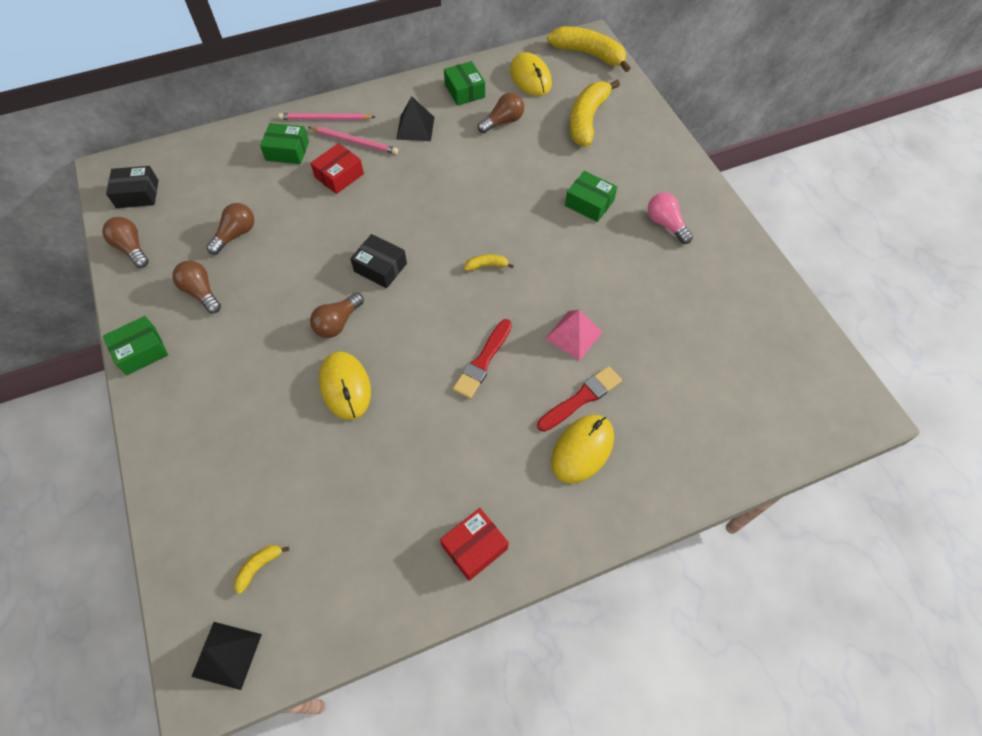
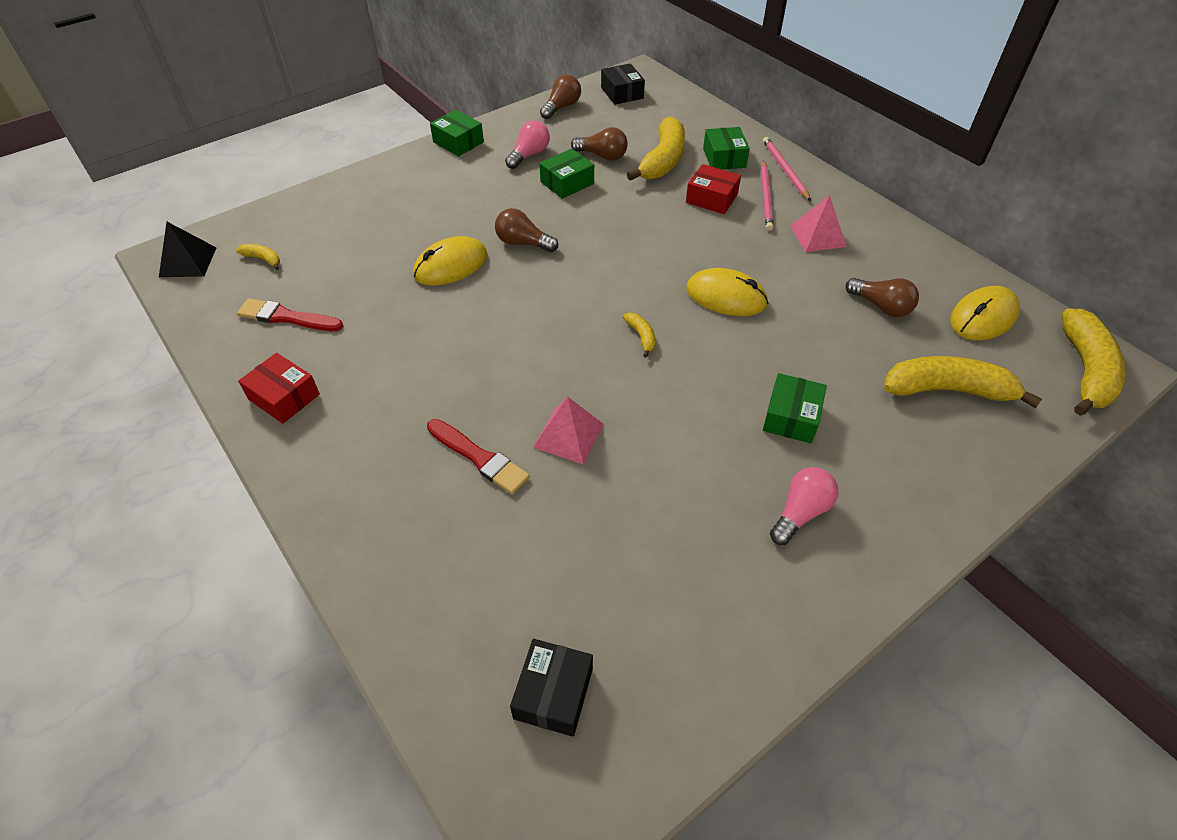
camera: 75 degrees right, 10 degrees down
(201, 292) = (529, 155): brown light bulb -> pink light bulb
(268, 193) = (663, 160): none -> yellow banana
(380, 267) = (603, 255): black box -> black box (553, 693)
(415, 128) = (817, 236): black pyramid -> pink pyramid
(464, 91) = (909, 262): green box -> green box (567, 183)
(483, 361) = (507, 359): red brush -> red brush (287, 317)
(582, 449) = (409, 470): yellow mouse -> yellow mouse (726, 296)

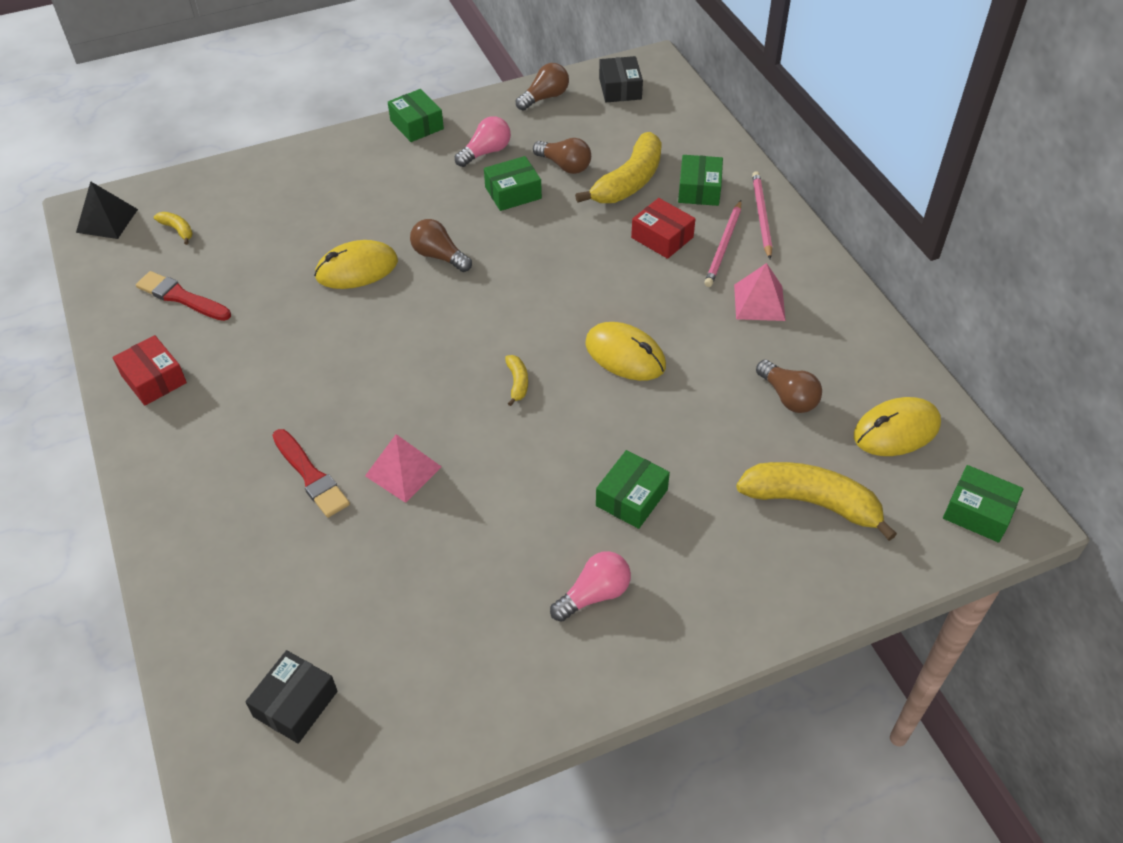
camera: 15 degrees right, 0 degrees up
(1085, 370) = (978, 512): yellow banana -> green box

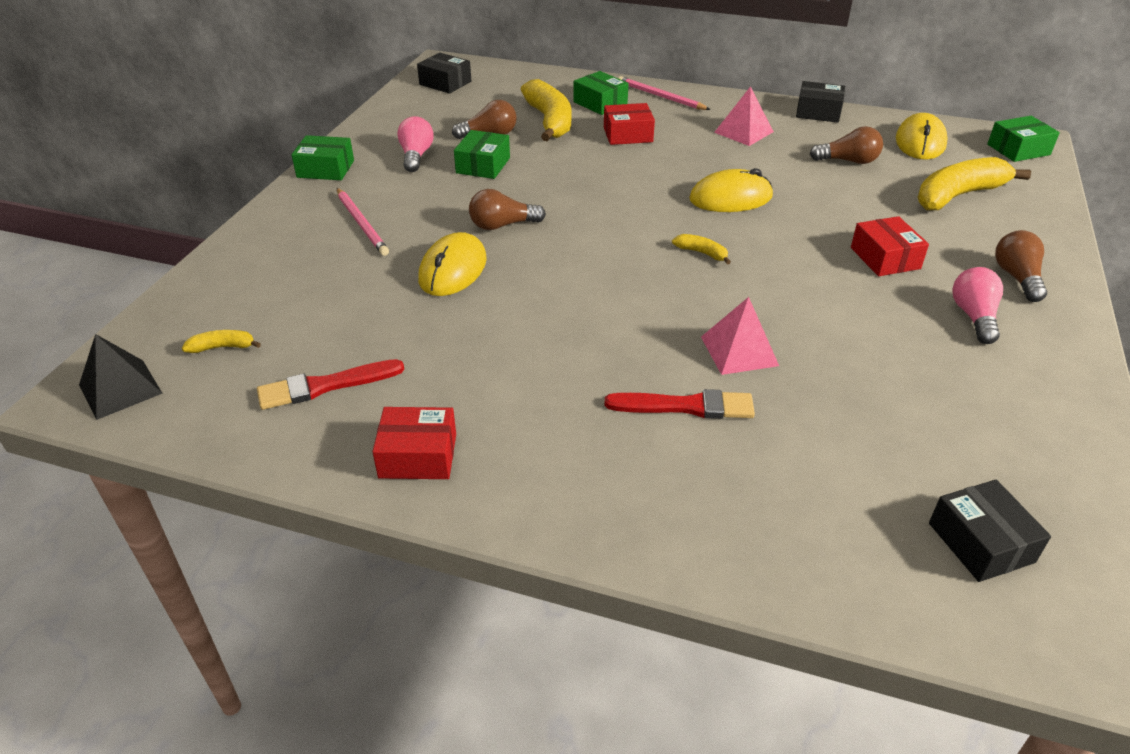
camera: 50 degrees left, 10 degrees down
(545, 97) = (399, 110): brown light bulb -> brown light bulb (1017, 278)
(631, 497) = (885, 258): green box -> red box
(723, 246) = (670, 119): pink pencil -> pink pencil (362, 224)
(868, 330) = (818, 112): none -> black box

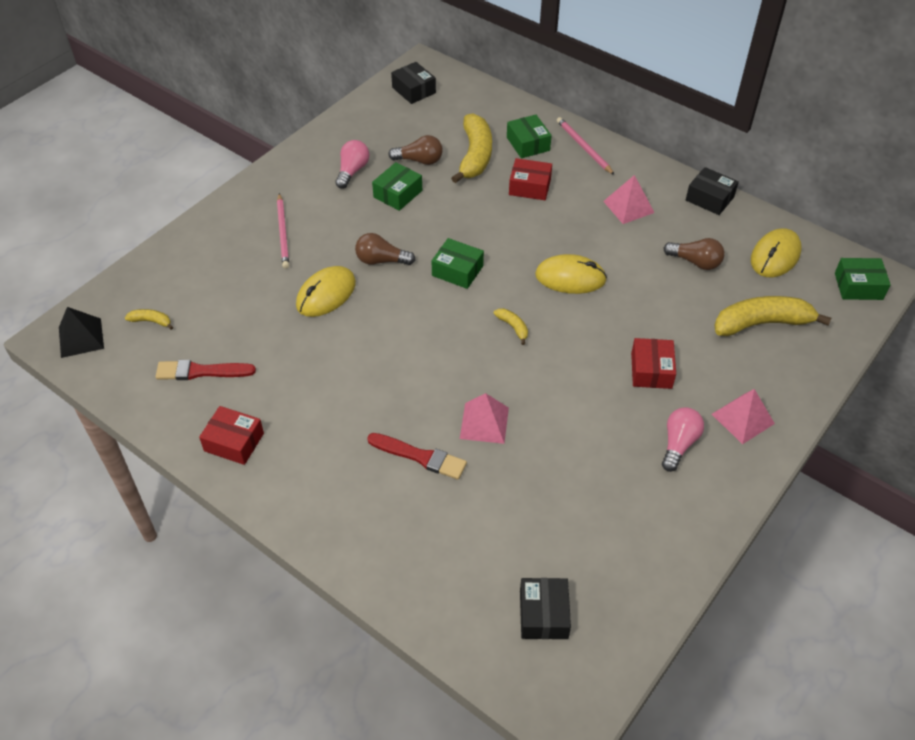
camera: 20 degrees right, 10 degrees up
(325, 169) = (280, 169): green box -> green box (457, 271)
(1017, 278) = (742, 418): brown light bulb -> pink pyramid

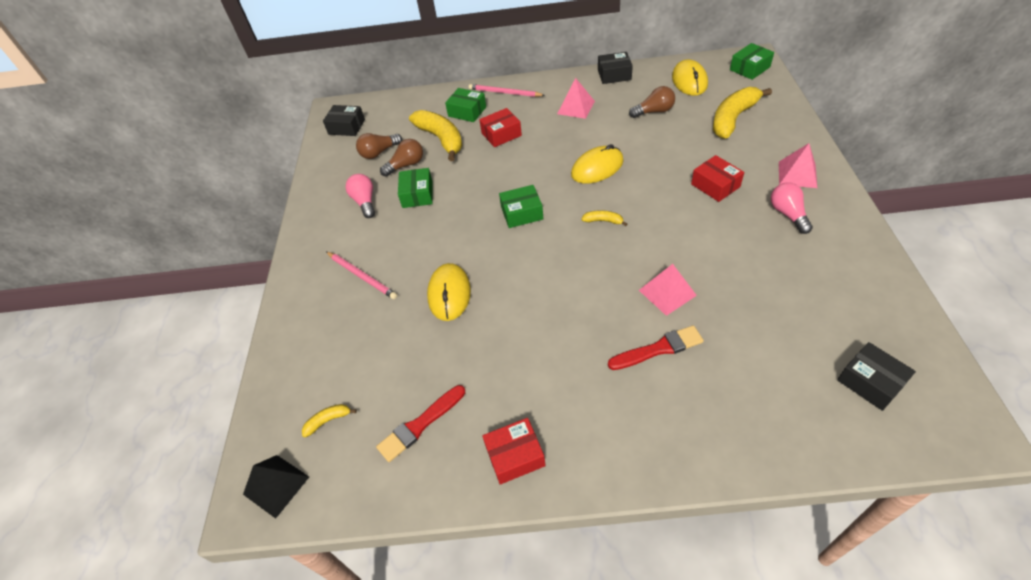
camera: 35 degrees left, 0 degrees up
(381, 260) = (461, 243): brown light bulb -> brown light bulb (379, 152)

